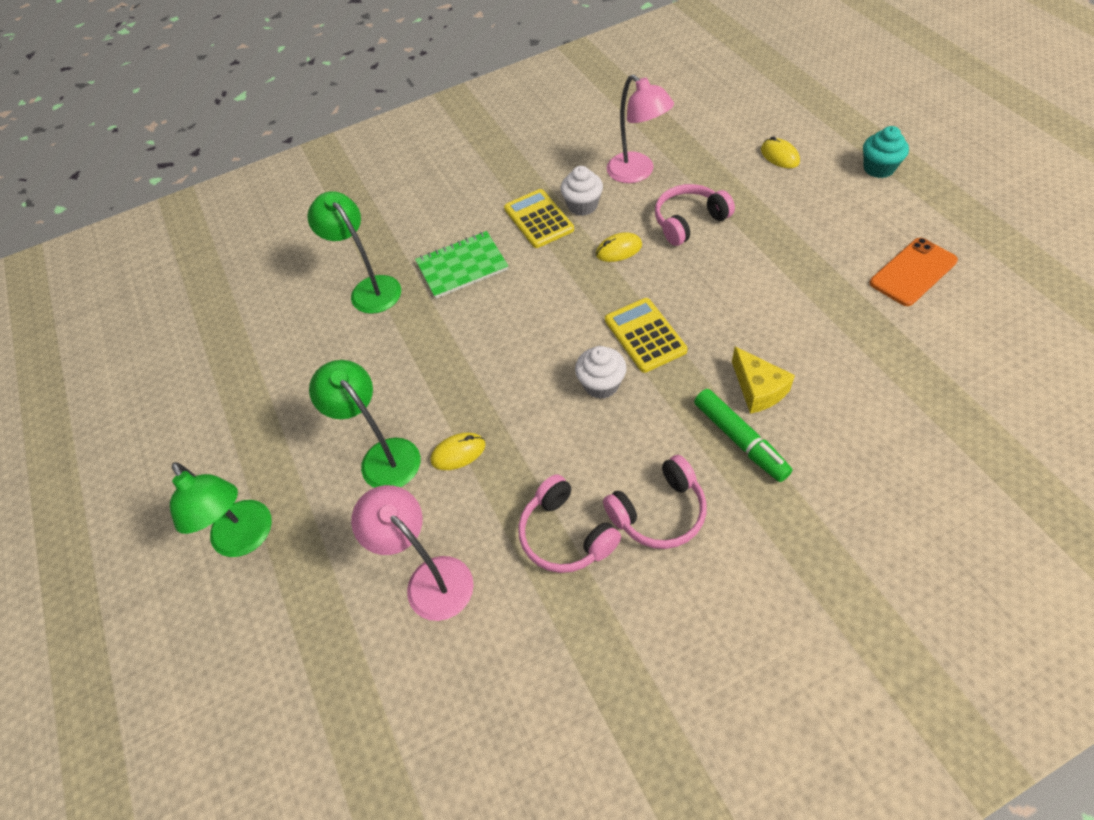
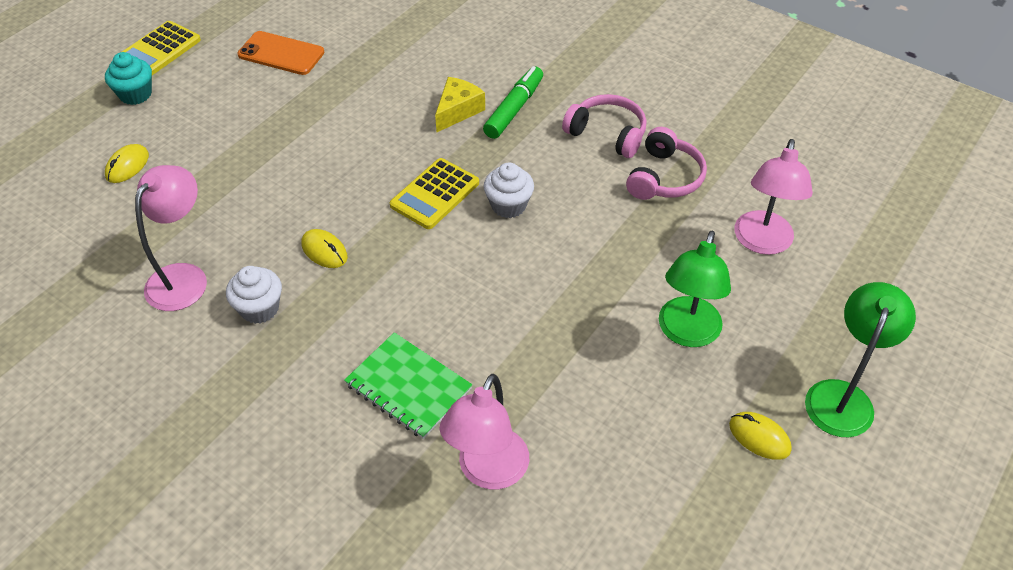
camera: 125 degrees left, 5 degrees down
(370, 288) = (487, 472): green lamp -> pink lamp
(458, 453) = (643, 276): yellow mouse -> yellow mouse (759, 437)
(538, 219) = (298, 343): yellow calculator -> yellow calculator (160, 49)
(689, 221) = (259, 208): pink headphones -> none

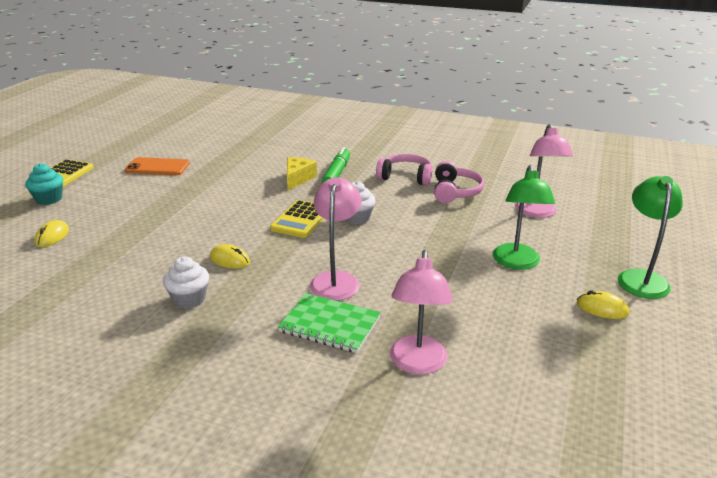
camera: 15 degrees left, 20 degrees down
(184, 277) = (119, 291): pink lamp -> pink lamp (336, 280)

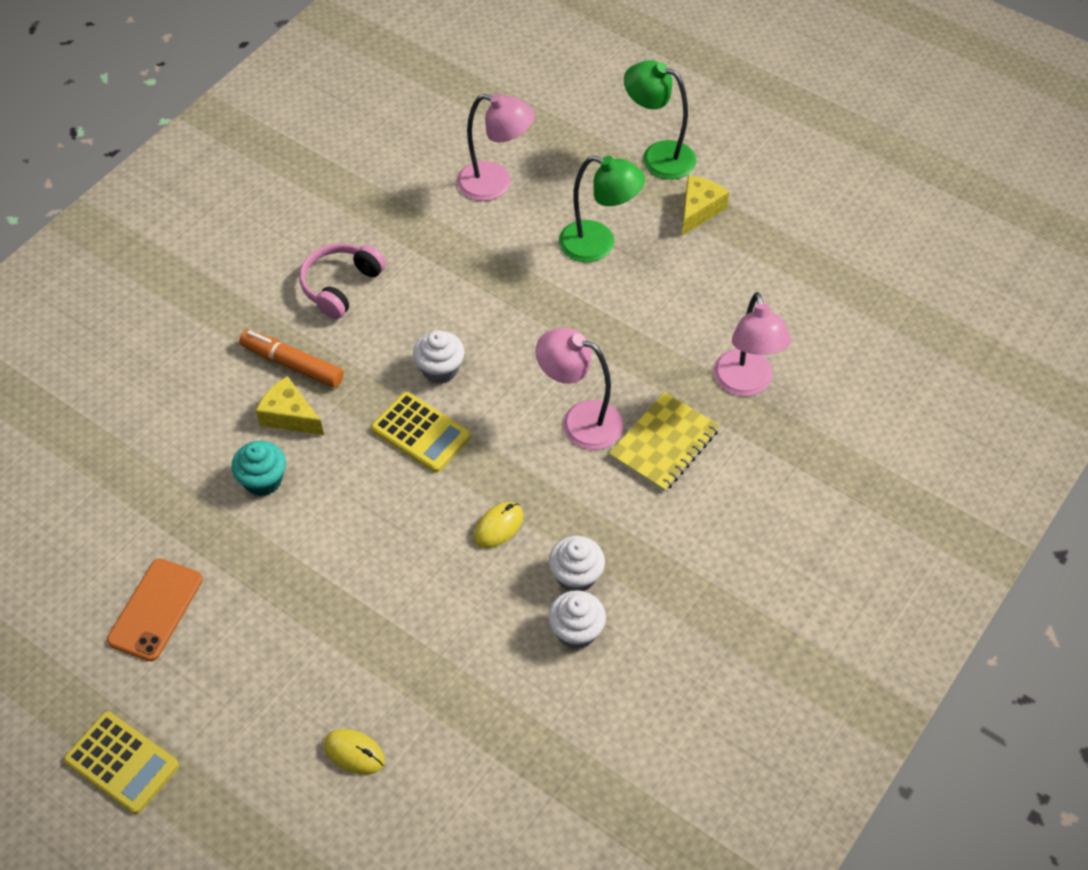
camera: 75 degrees left, 25 degrees up
(49, 199) = (216, 774): turquoise cupcake -> turquoise cupcake (263, 480)
(139, 306) = (576, 631): none -> white cupcake
(330, 324) = (664, 443): green notebook -> yellow notebook
(337, 173) = (292, 364): green marker -> orange marker
(417, 364) = (745, 384): pink lamp -> pink lamp turned 60 degrees clockwise
(455, 192) = (408, 245): pink headphones -> none
(602, 308) = (699, 210): yellow mouse -> yellow cheese

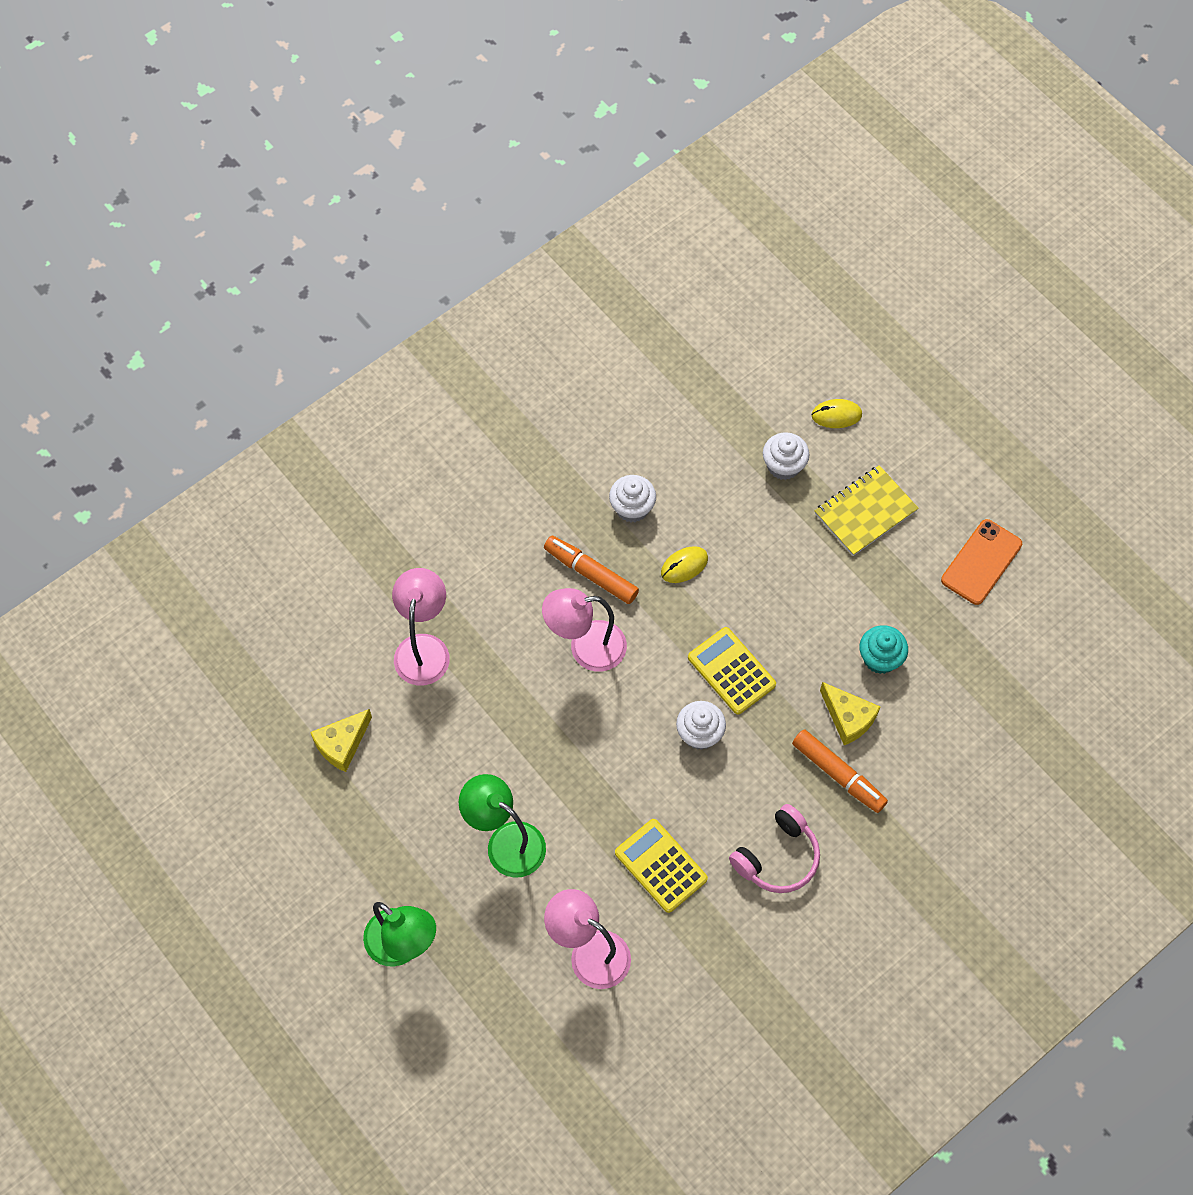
camera: 165 degrees left, 10 degrees up
(122, 763) = (1012, 448): yellow calculator -> yellow calculator (661, 866)
(354, 753) = (836, 415): yellow mouse -> yellow mouse turned 45 degrees counterclockwise
(576, 631) = (645, 464): white cupcake -> white cupcake (783, 466)
(579, 421) = (586, 648): pink lamp -> pink lamp turned 135 degrees clockwise
(599, 495) = (591, 573): none -> orange marker
(664, 443) = (518, 607): yellow notebook -> yellow notebook (865, 512)
(699, 210) = (388, 860): yellow cheese -> yellow cheese (342, 744)

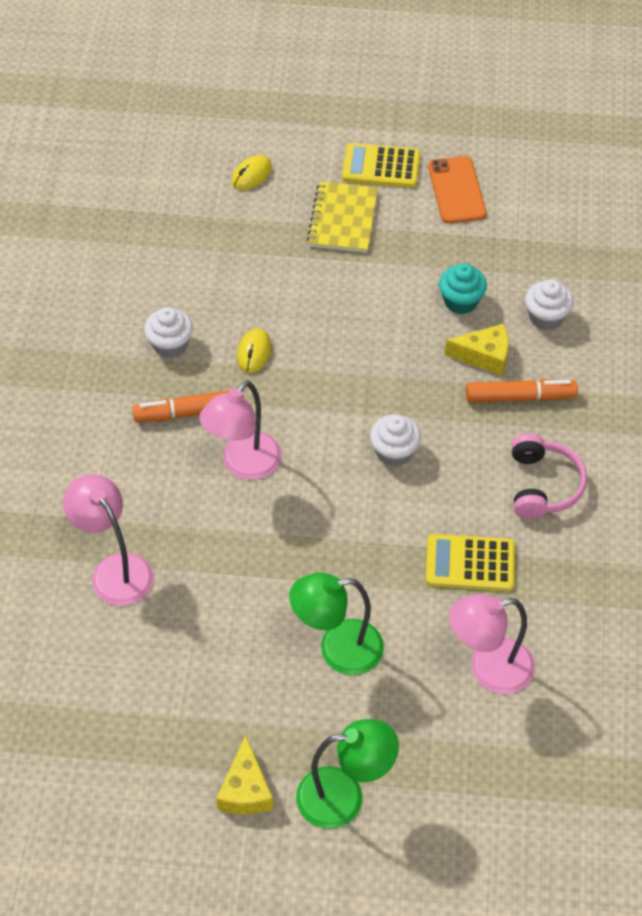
camera: 45 degrees left, 10 degrees down
(342, 744) = (126, 695): yellow cheese -> yellow cheese (245, 790)
(731, 671) = (368, 393): yellow calculator -> yellow calculator (381, 166)
(783, 466) = (251, 234): white cupcake -> white cupcake (546, 317)

